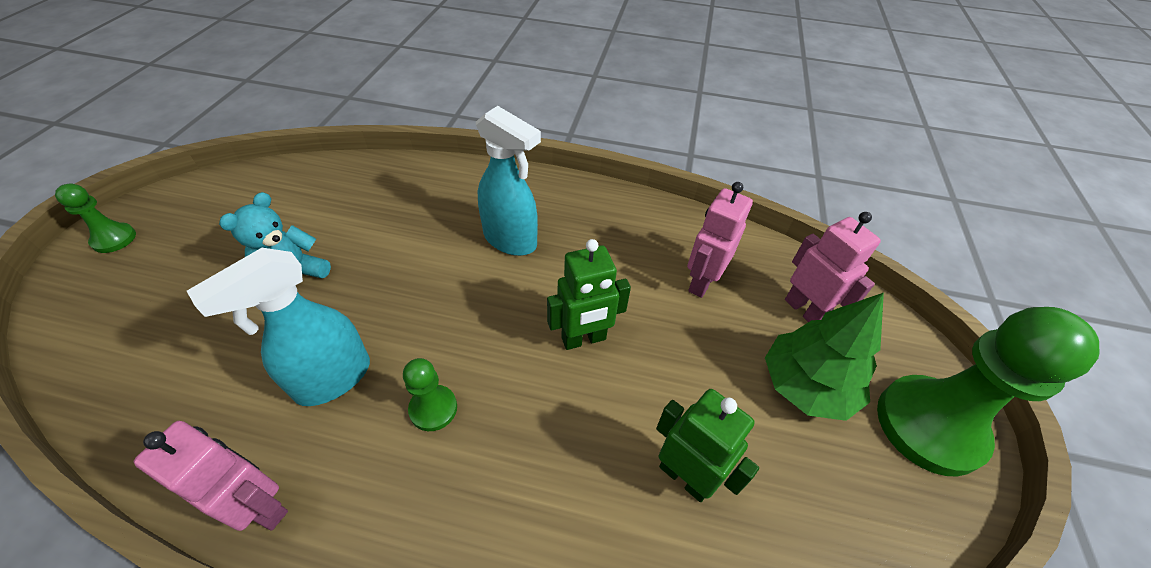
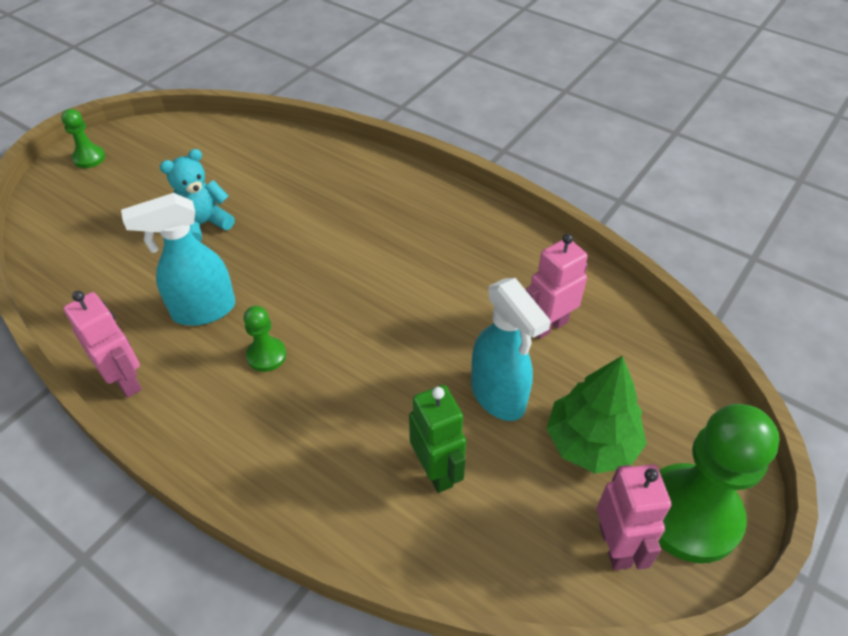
camera: 25 degrees right, 0 degrees up
(511, 240) = (391, 239): turquoise spray bottle -> turquoise spray bottle (498, 396)
(584, 339) = (411, 341): green robot -> none
(804, 310) = (636, 380): pink robot -> pink robot (615, 546)

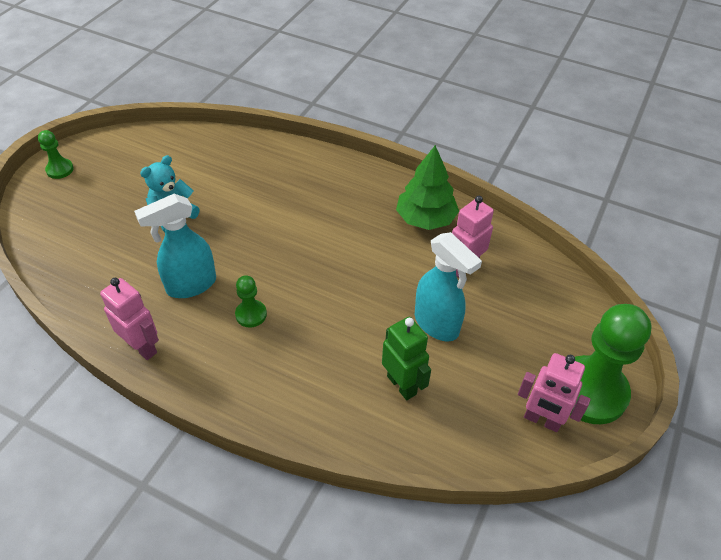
camera: 10 degrees left, 0 degrees up
(591, 442) = (511, 349): green tree -> green tree (425, 219)
(615, 546) = (541, 420): pink robot -> pink robot turned 135 degrees clockwise

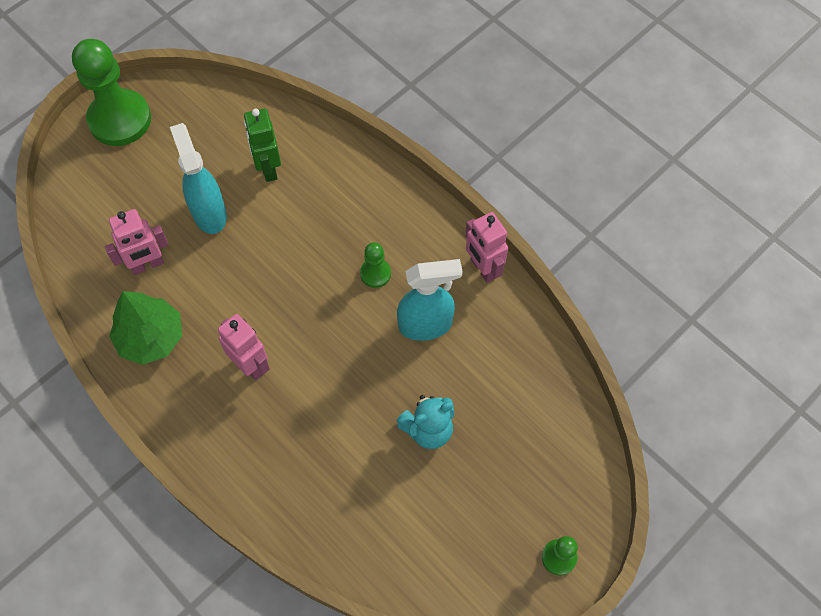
camera: 160 degrees left, 15 degrees up
(541, 420) = (174, 110): pink robot -> pink robot (250, 365)

